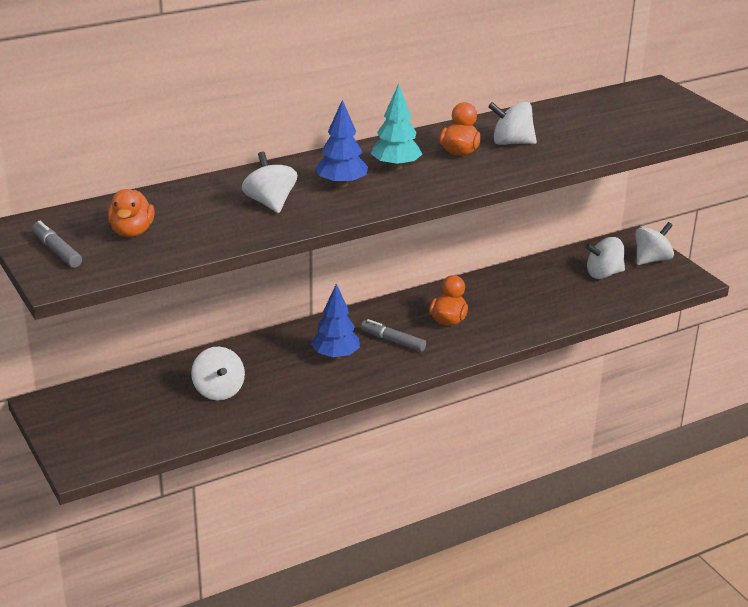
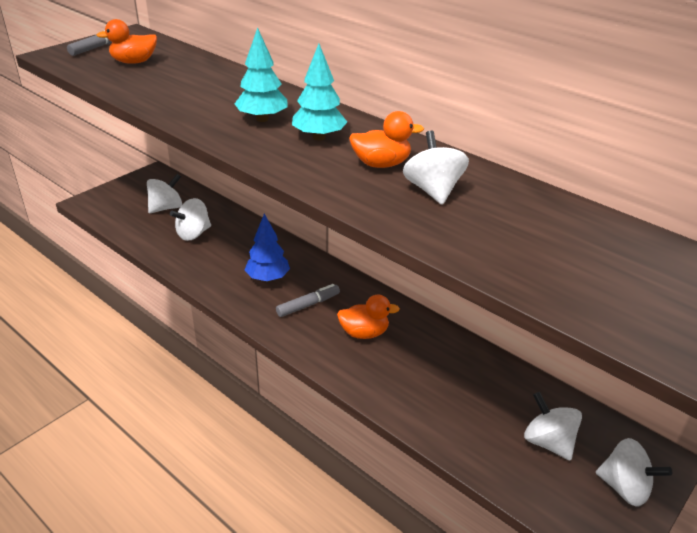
camera: 70 degrees right, 5 degrees up
(270, 203) = (207, 97): white spinning top -> white spinning top (166, 208)
(341, 184) = (262, 119): blue tree -> turquoise tree
(393, 341) = (308, 305): grey marker -> grey marker turned 45 degrees clockwise

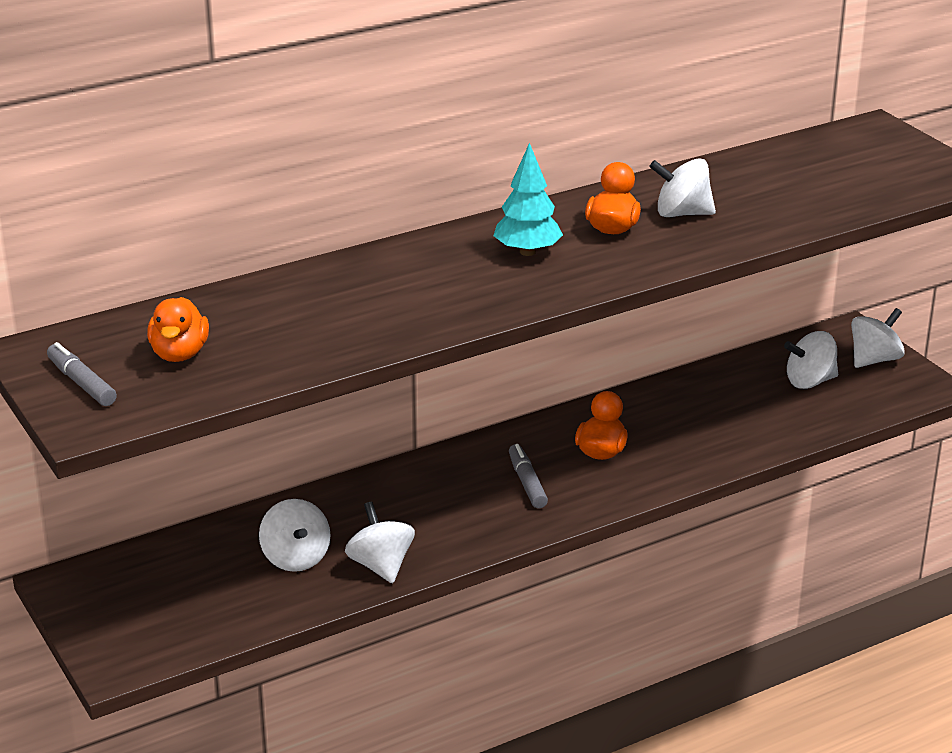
camera: 70 degrees left, 5 degrees down
(166, 208) = (196, 578): white spinning top -> white spinning top (381, 566)
(262, 119) = (456, 279): turquoise tree -> none
(268, 278) = (451, 505): blue tree -> none

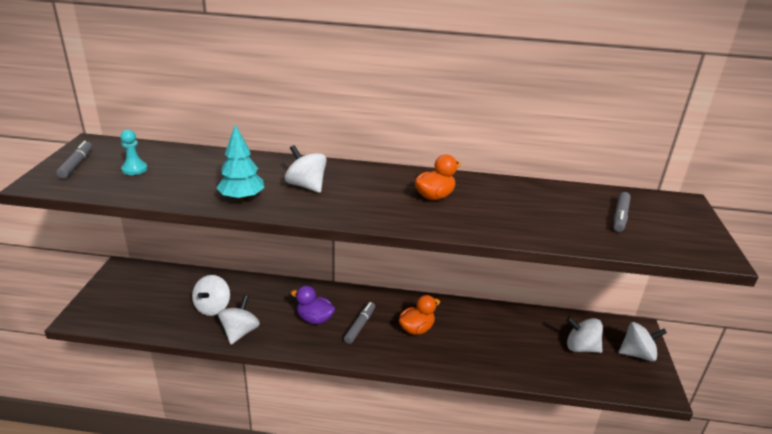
camera: 35 degrees right, 0 degrees up
(179, 354) = (134, 169): orange duck -> turquoise pawn
(457, 503) = (314, 319): none -> purple duck
(527, 252) = (369, 190): turquoise tree -> turquoise tree (242, 198)
(681, 213) = (487, 204): white spinning top -> white spinning top (306, 186)
(831, 171) = (620, 216): none -> grey marker

